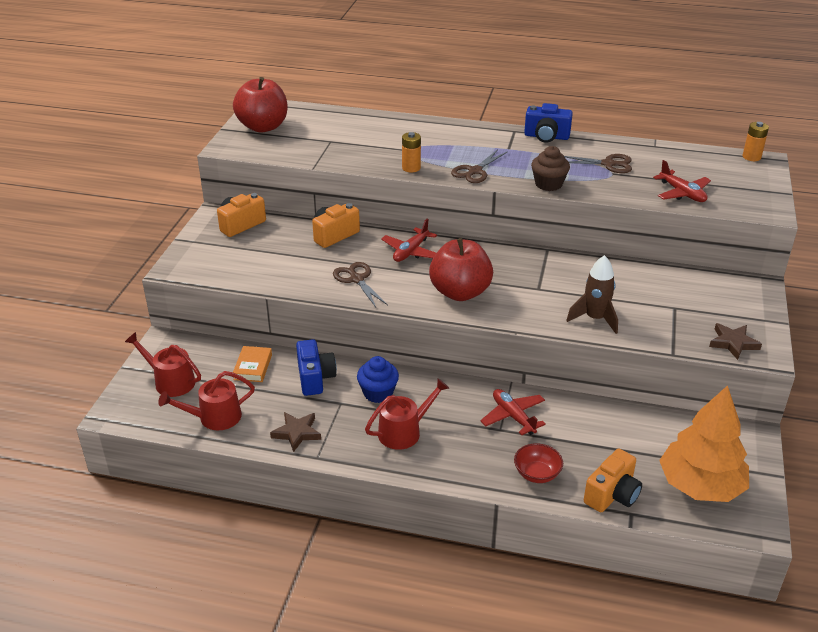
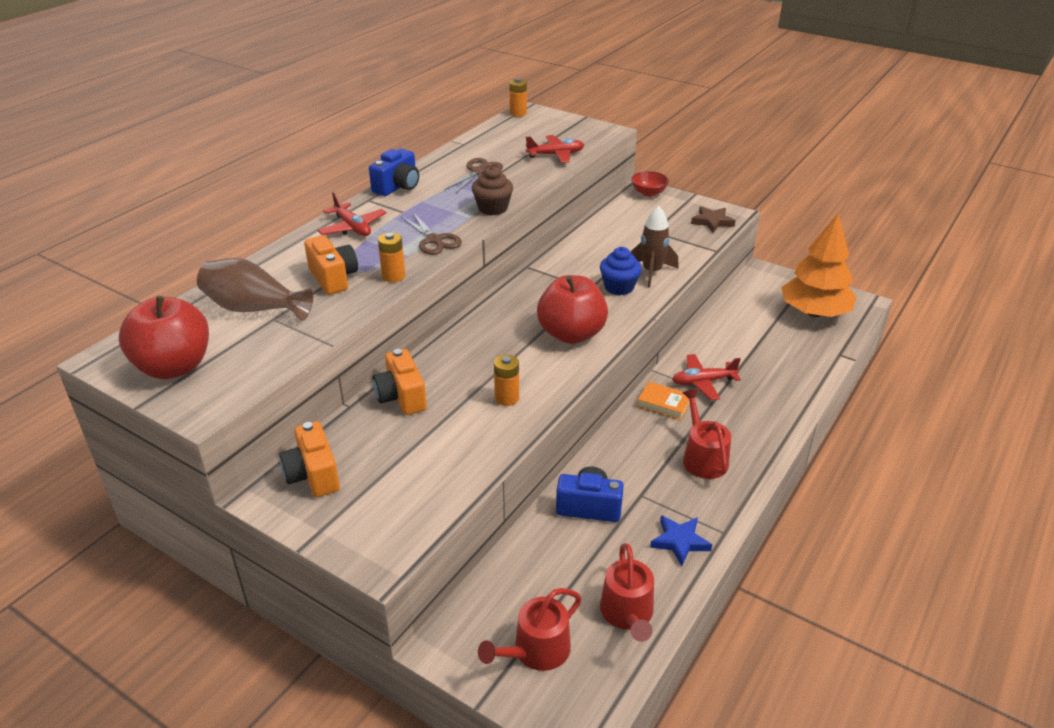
camera: 70 degrees left, 0 degrees up
(253, 367) = (544, 559): orange book -> orange book (664, 404)
(297, 433) = (680, 541): brown star -> blue star
(337, 132) = (254, 309): none -> brown vase
(357, 279) = (507, 398): brown scissors -> orange battery
(378, 393) = (635, 462): blue cupcake -> blue cupcake (619, 287)
(411, 251) = (476, 348): red plane -> red plane (352, 227)
(537, 474) = (783, 389): red bowl -> red bowl (648, 193)
(612, 495) = (816, 357): orange camera -> orange camera (333, 278)

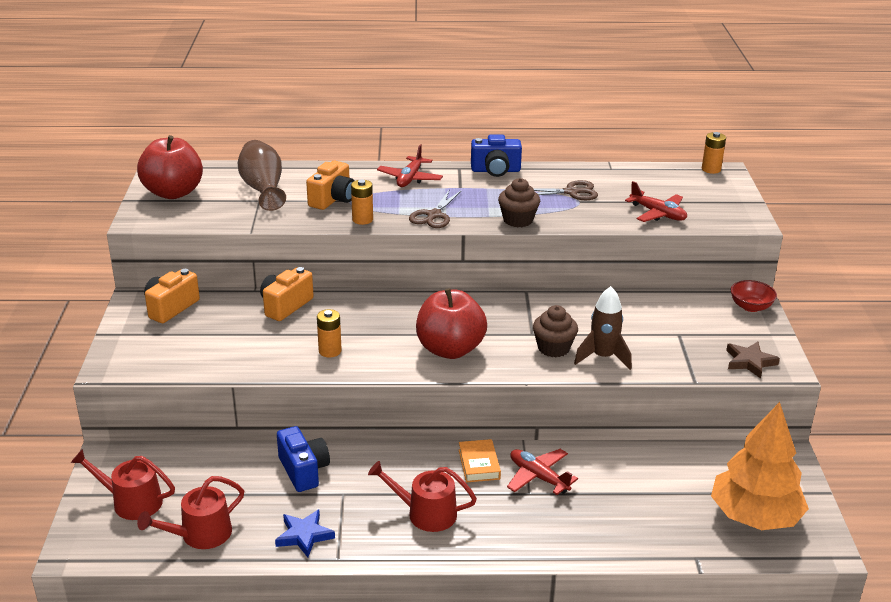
camera: 55 degrees right, 5 degrees down
(619, 287) = (553, 348): blue cupcake -> brown cupcake
(703, 458) = (426, 513): red watering can -> red watering can turned 120 degrees counterclockwise

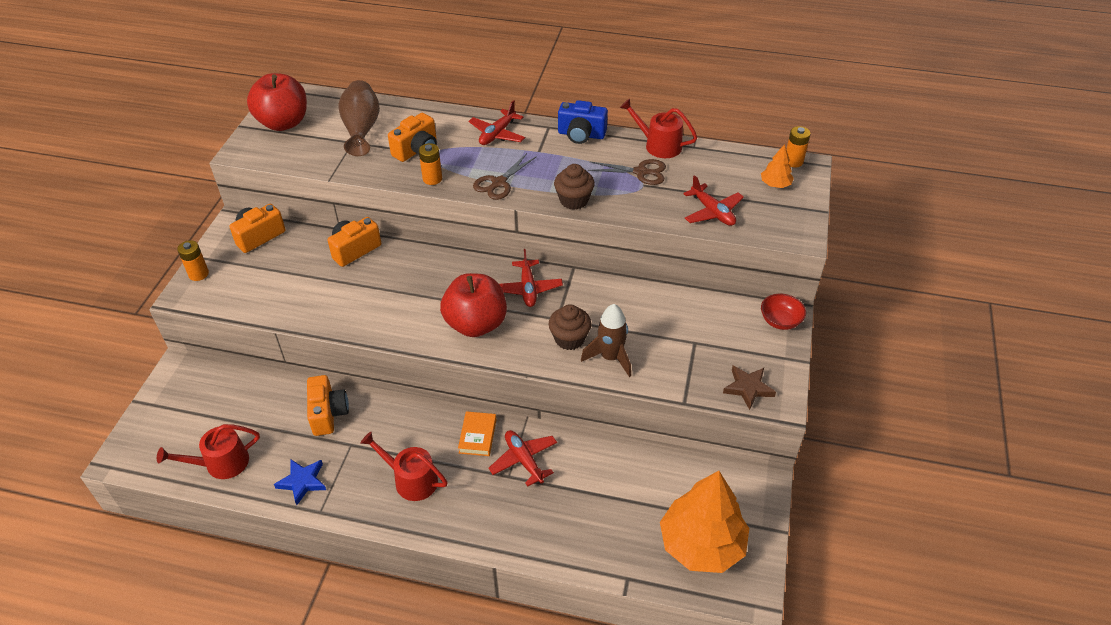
camera: 15 degrees right, 15 degrees up
(131, 502) = (180, 418): red watering can -> red watering can (658, 145)
(303, 470) = (328, 413): blue camera -> orange camera
(330, 351) = (371, 307): orange battery -> orange battery (198, 274)
(489, 314) = (528, 288): none -> red plane
(704, 187) = (775, 184): none -> orange tree

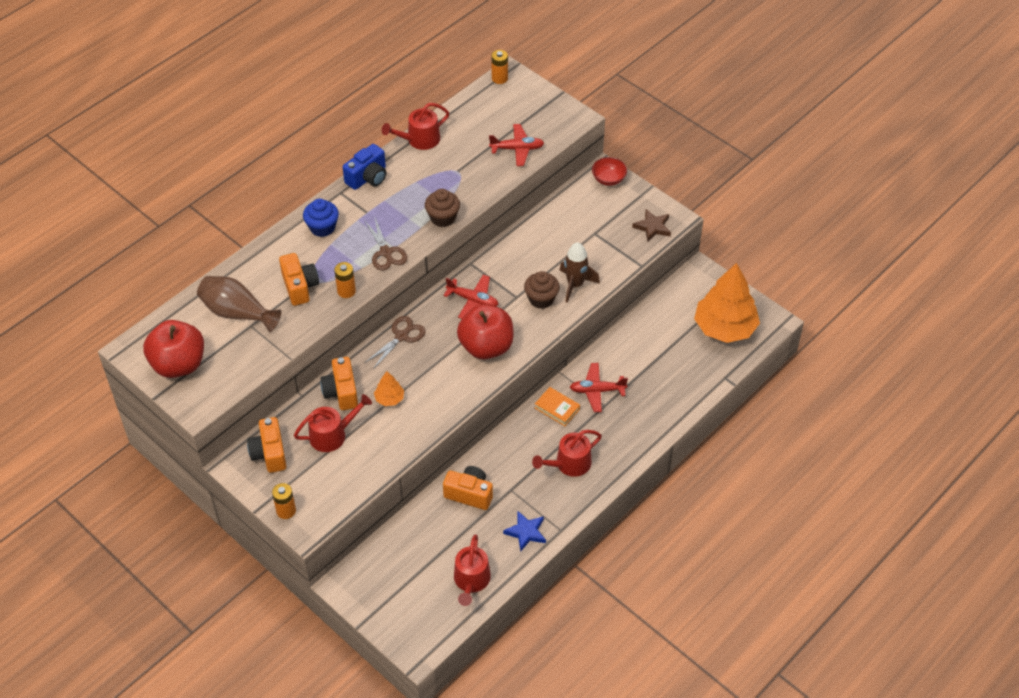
camera: 60 degrees left, 5 degrees up
(301, 265) = (332, 435): none -> red watering can
(497, 134) = (322, 227): red plane -> blue cupcake
(640, 172) = (442, 165): brown scissors -> brown scissors (401, 336)
(775, 184) = (515, 101): orange tree -> orange tree (389, 398)

